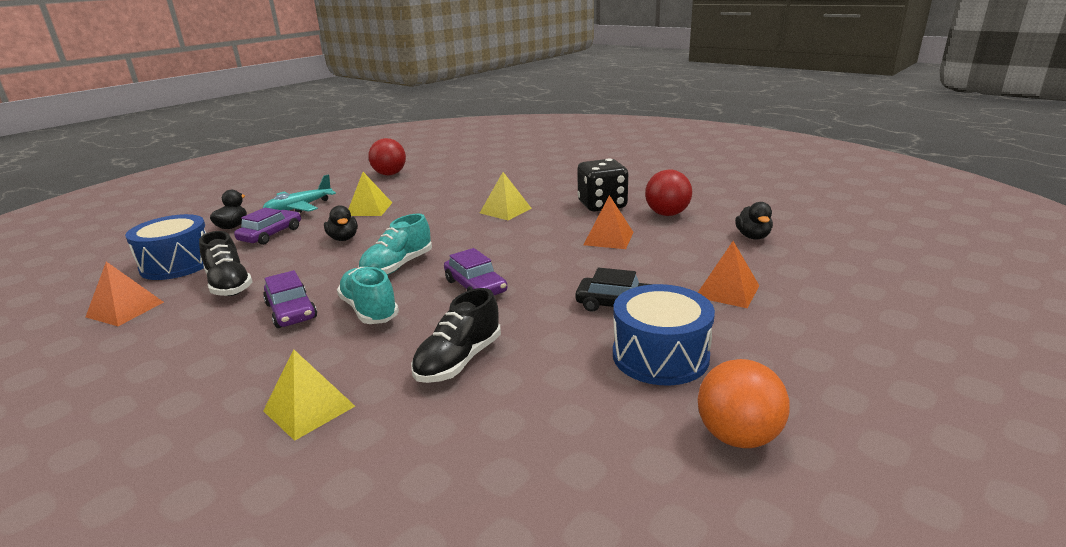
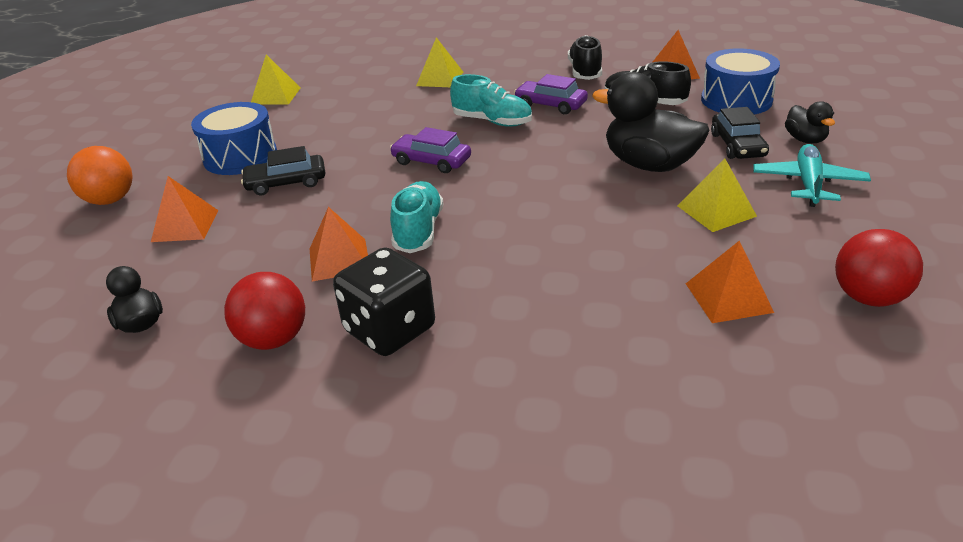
camera: 150 degrees right, 10 degrees up
(271, 234) = (737, 145): purple car -> black car
(343, 238) = (649, 165): black duck -> black duck, size x1.96
(397, 266) = (532, 156): turquoise shoe -> turquoise shoe (418, 231)
(438, 184) = (728, 297): none -> orange pyramid
(459, 360) = (381, 116): black shoe -> black shoe (585, 72)
(505, 210) = (526, 268): yellow pyramid -> yellow pyramid (275, 96)
(737, 436) = (186, 132): orange ball -> orange ball (110, 200)

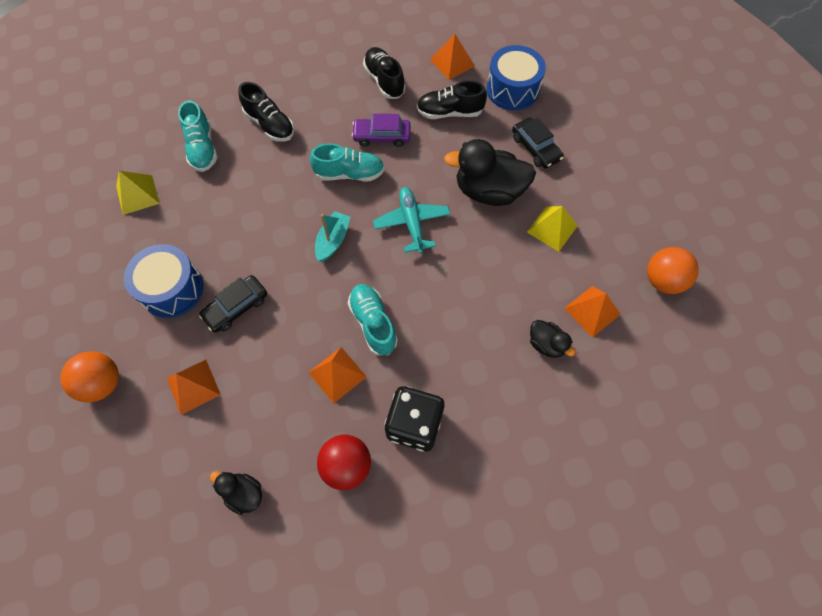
camera: 30 degrees left, 30 degrees up
(362, 81) = (202, 148): none -> turquoise shoe
(431, 161) = (333, 240): purple car -> turquoise boat
(440, 78) = (270, 125): yellow pyramid -> black shoe
(805, 140) = (575, 127): black duck -> black duck (546, 344)
(808, 184) = (594, 179): turquoise plane -> turquoise plane (412, 223)
(868, 297) = (662, 280): red ball -> orange ball

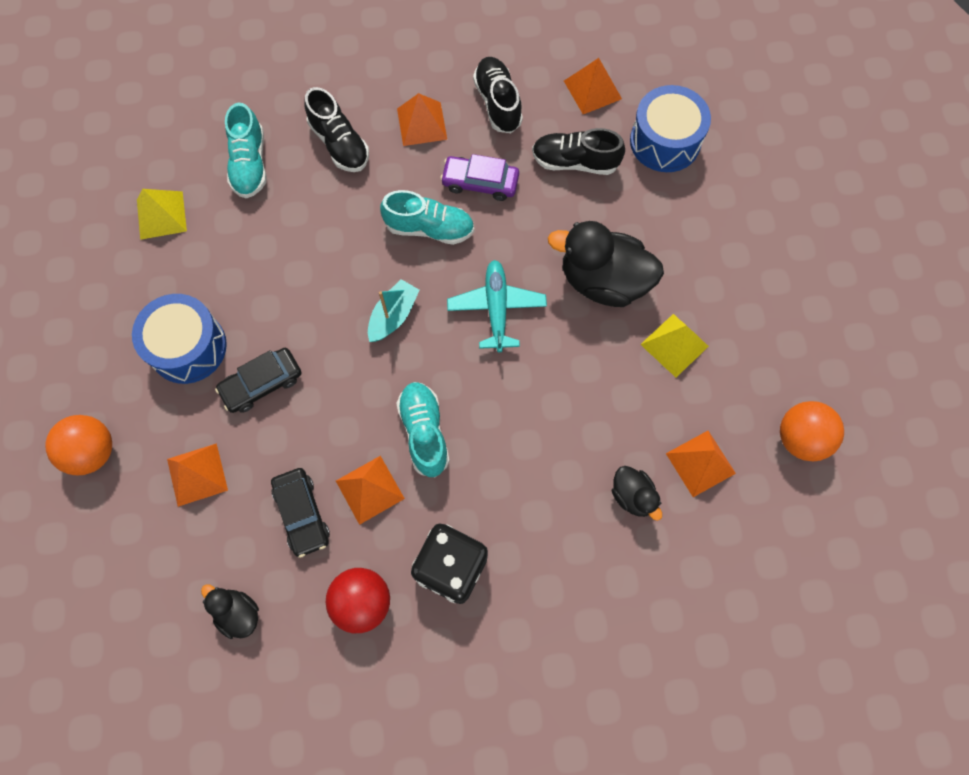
camera: 10 degrees right, 5 degrees up
(330, 102) = (422, 124): none -> orange pyramid
(535, 148) = (677, 230): black car -> black car (302, 514)

